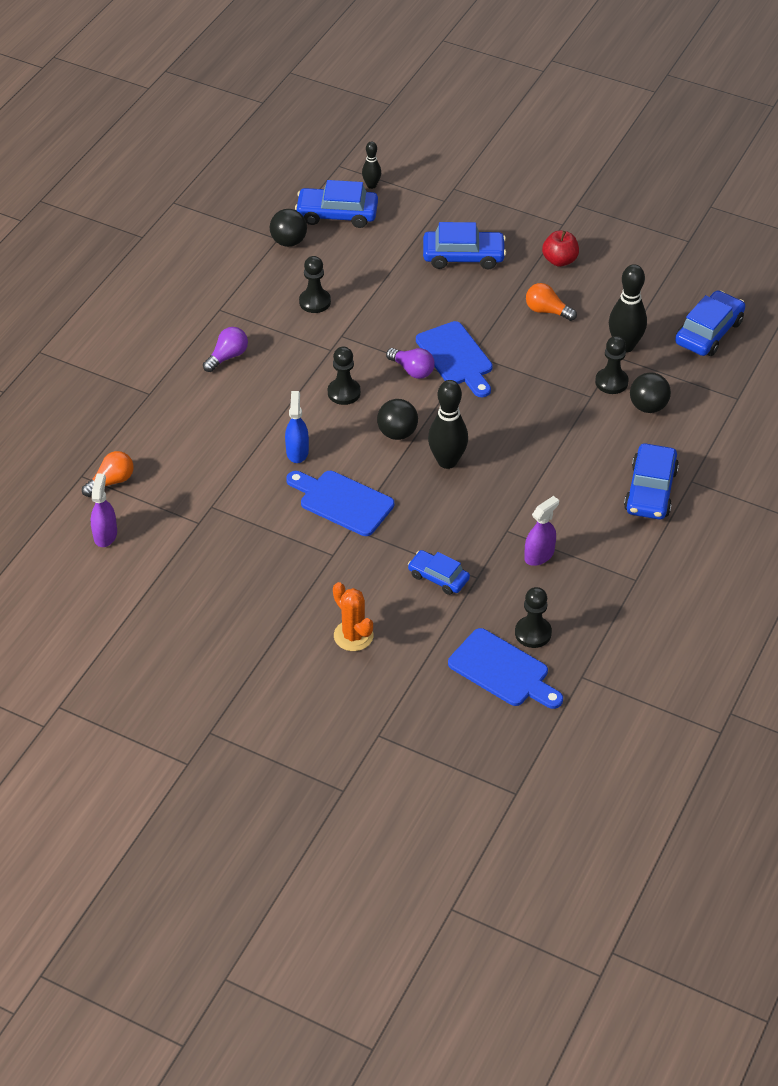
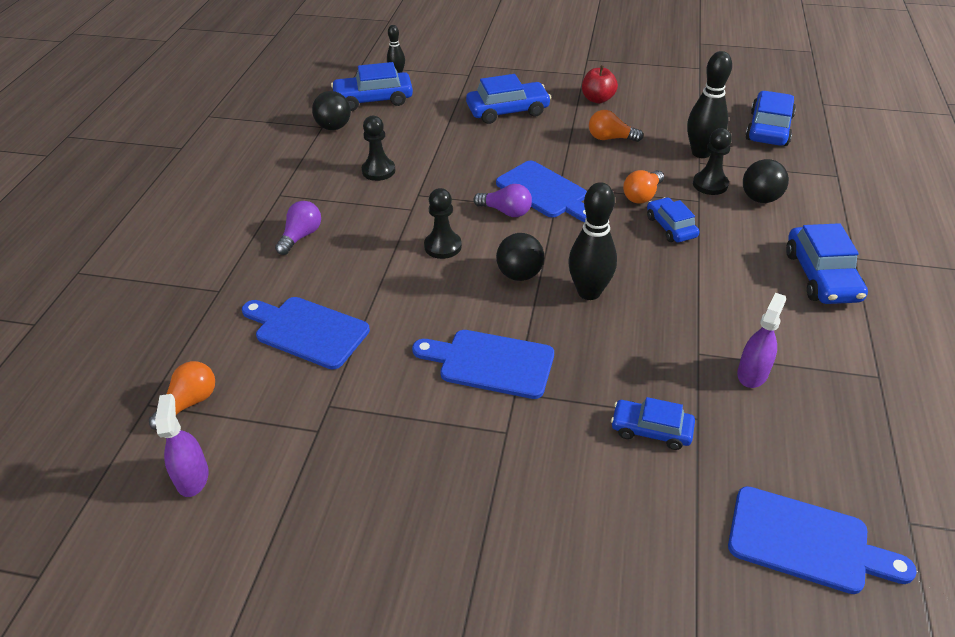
camera: 15 degrees left, 5 degrees down
(211, 444) = (307, 331): none -> blue cutting board
(297, 451) = (414, 317): blue spray bottle -> none
(353, 636) = (583, 542): orange cactus -> none
(533, 633) = (809, 476): black pawn -> none
(542, 380) = (642, 196): none -> orange light bulb
(550, 417) = (671, 227): none -> blue car

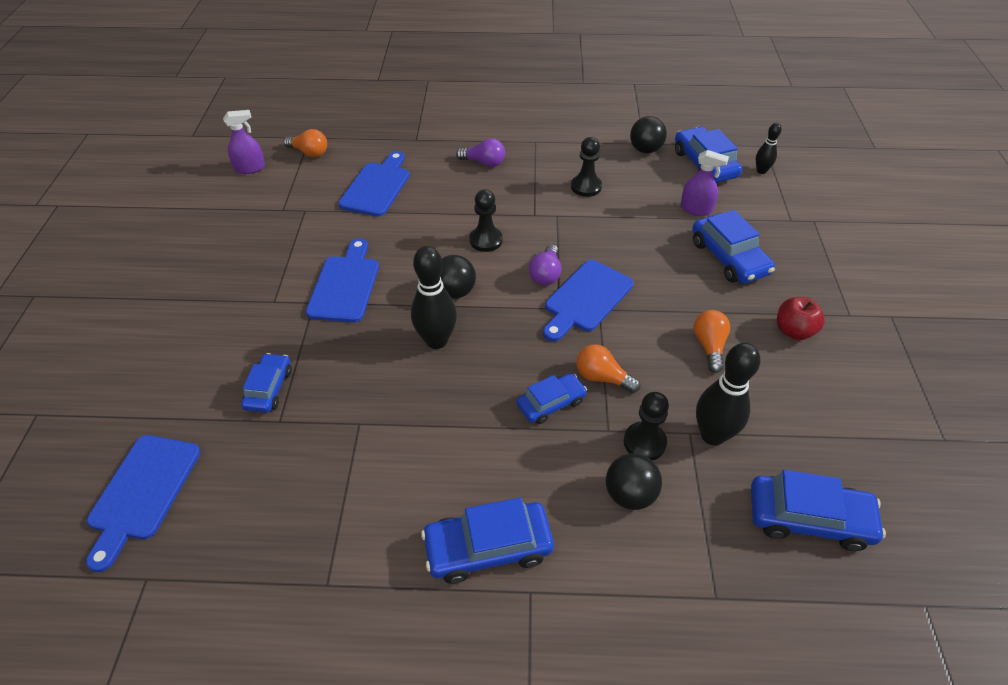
camera: 80 degrees right, 5 degrees up
(752, 373) = (332, 466): purple spray bottle -> purple spray bottle (696, 209)

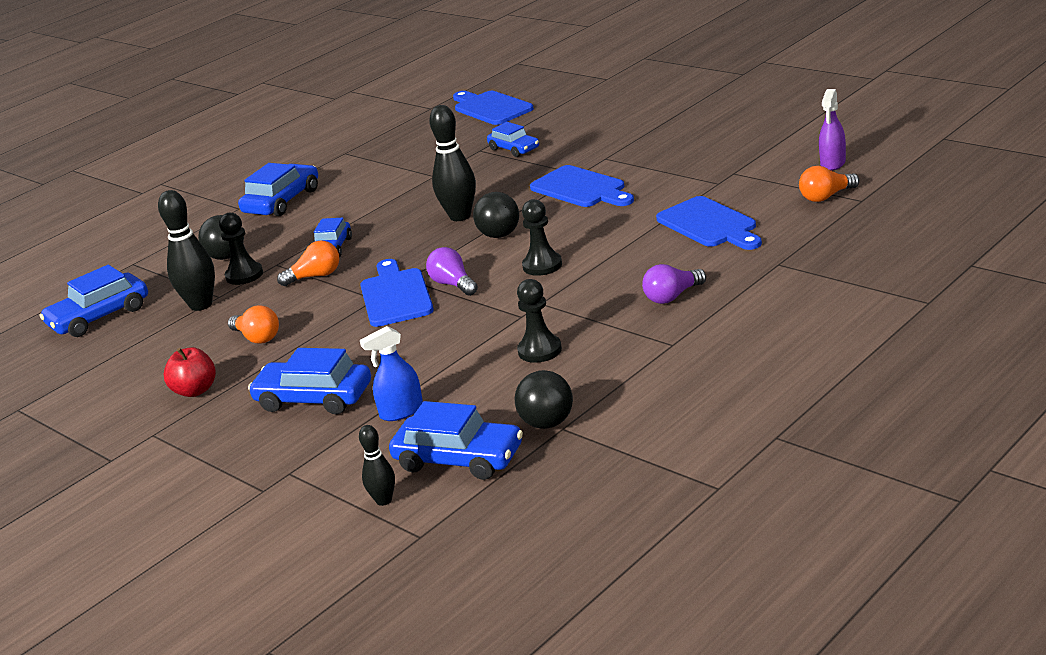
camera: 135 degrees right, 20 degrees down
(696, 209) = (401, 411): purple spray bottle -> blue spray bottle

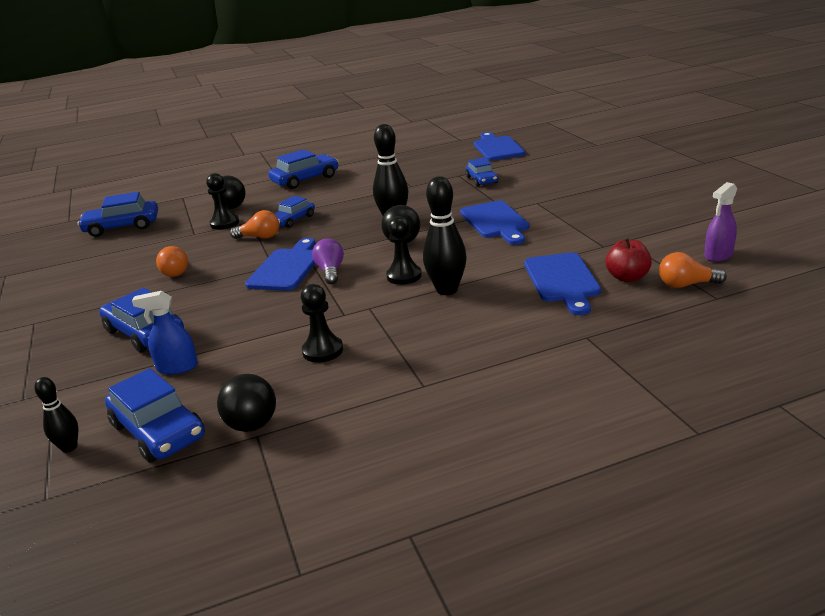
camera: 25 degrees right, 0 degrees up
(195, 391) = (95, 298): red apple -> red apple (627, 277)
(201, 305) = (178, 236): black bowling pin -> black bowling pin (447, 290)
(672, 297) = (469, 338): purple light bulb -> none

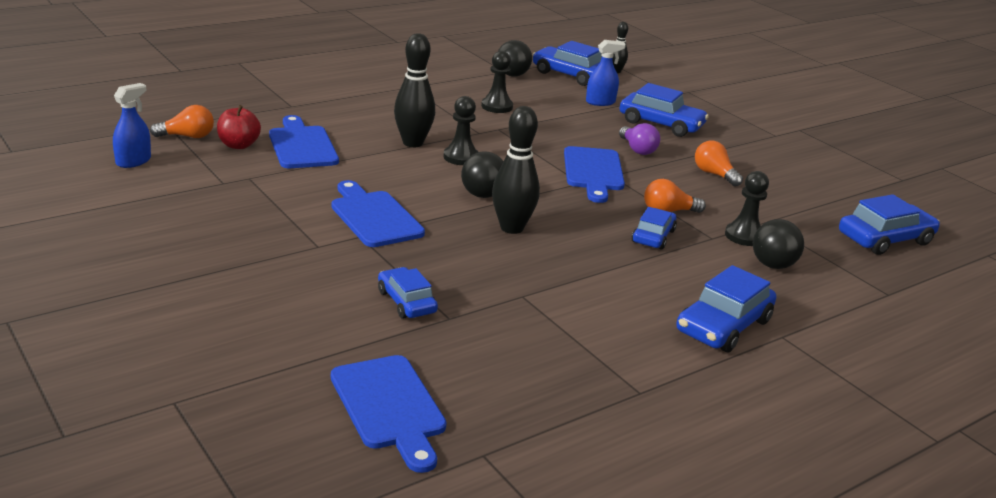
camera: 160 degrees right, 0 degrees up
(330, 271) = (541, 166): purple light bulb -> purple light bulb (637, 149)
(718, 255) = (133, 161): purple spray bottle -> blue spray bottle

